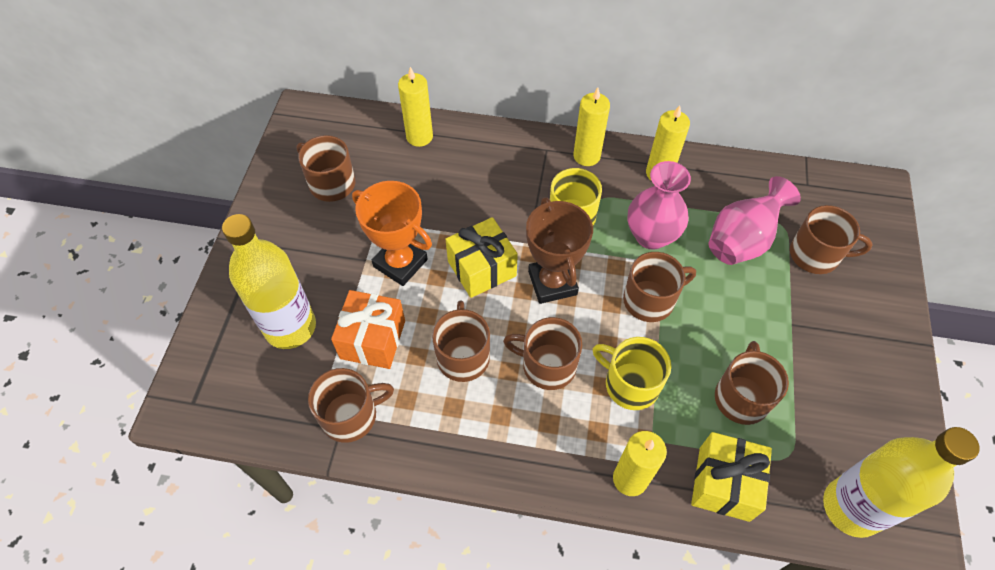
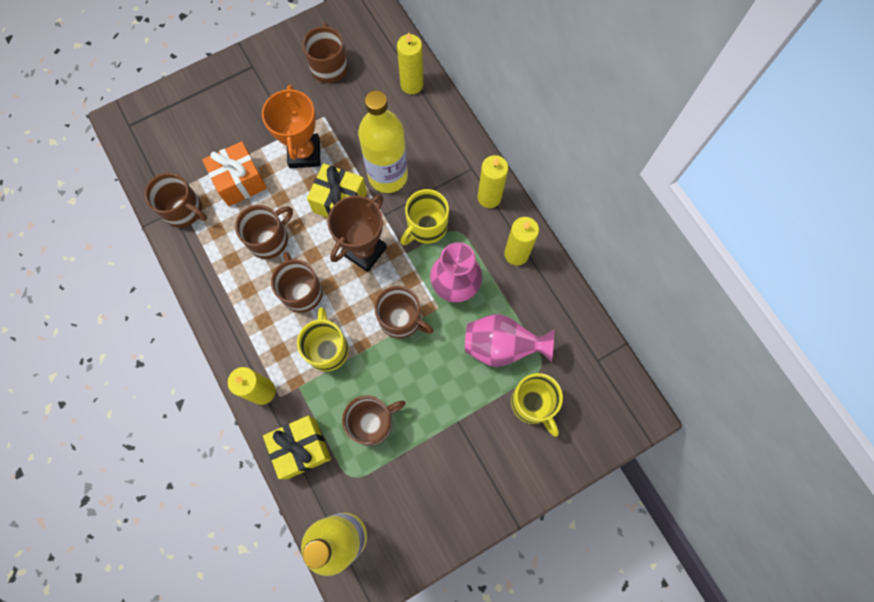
camera: 50 degrees right, 15 degrees up
(290, 327) = (212, 132): yellow bottle -> yellow bottle (388, 176)
(815, 255) = (533, 403): brown mug -> yellow mug

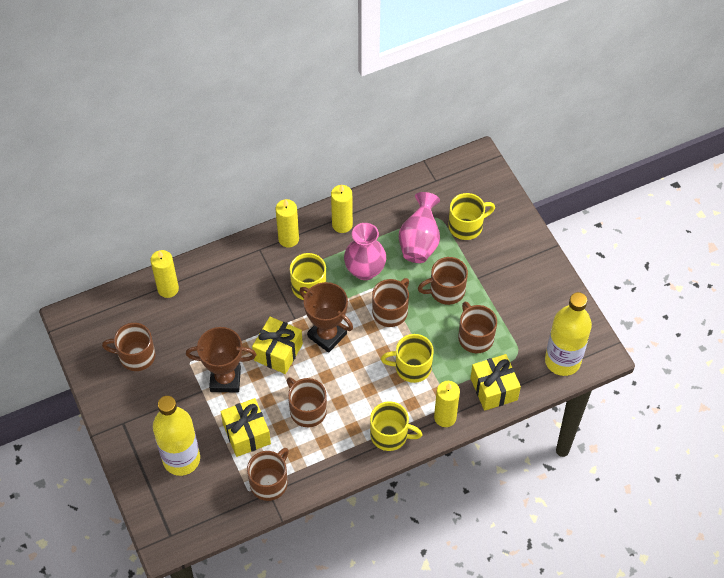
camera: 85 degrees left, 15 degrees down
(239, 330) = (390, 435): none -> yellow mug
(240, 182) = (246, 434): orange gift -> yellow gift
(301, 291) = (359, 385): brown mug -> brown mug (446, 290)
(304, 153) = (225, 379): orange trophy -> brown trophy
(388, 176) = (258, 313): yellow bottle -> yellow bottle (181, 459)

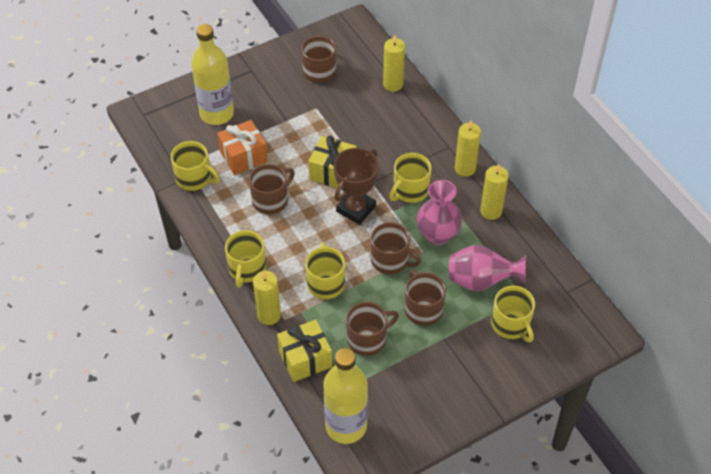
camera: 85 degrees right, 5 degrees down
(225, 379) = (300, 135): brown trophy -> none
(246, 434) = (243, 157): yellow gift -> orange gift
(269, 482) = (194, 178): brown mug -> yellow mug

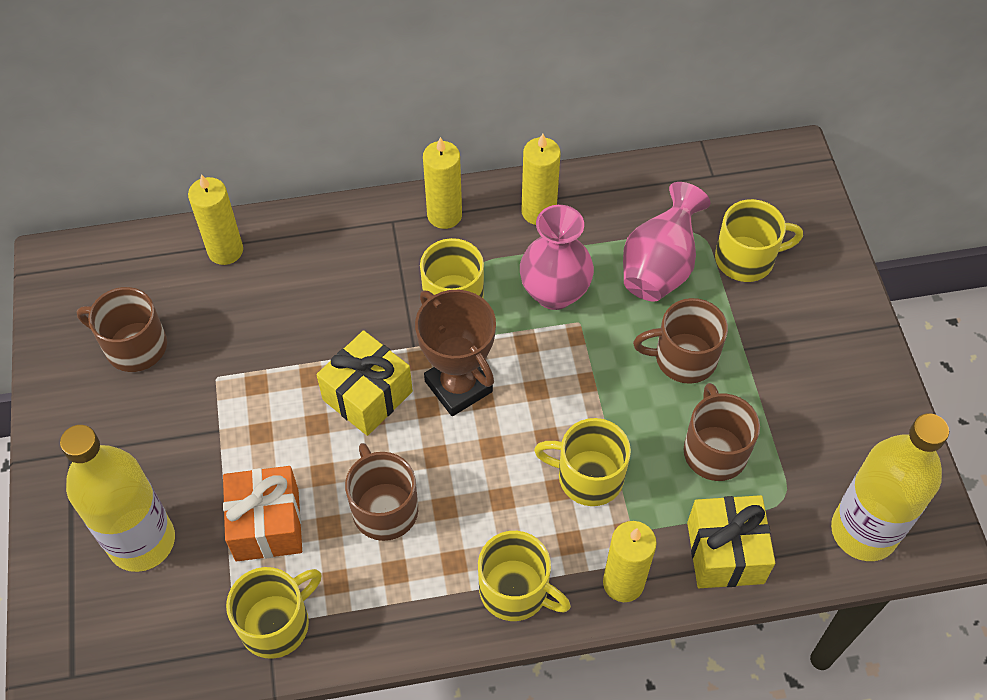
camera: 70 degrees left, 5 degrees up
(390, 260) = (578, 371): brown mug -> none

